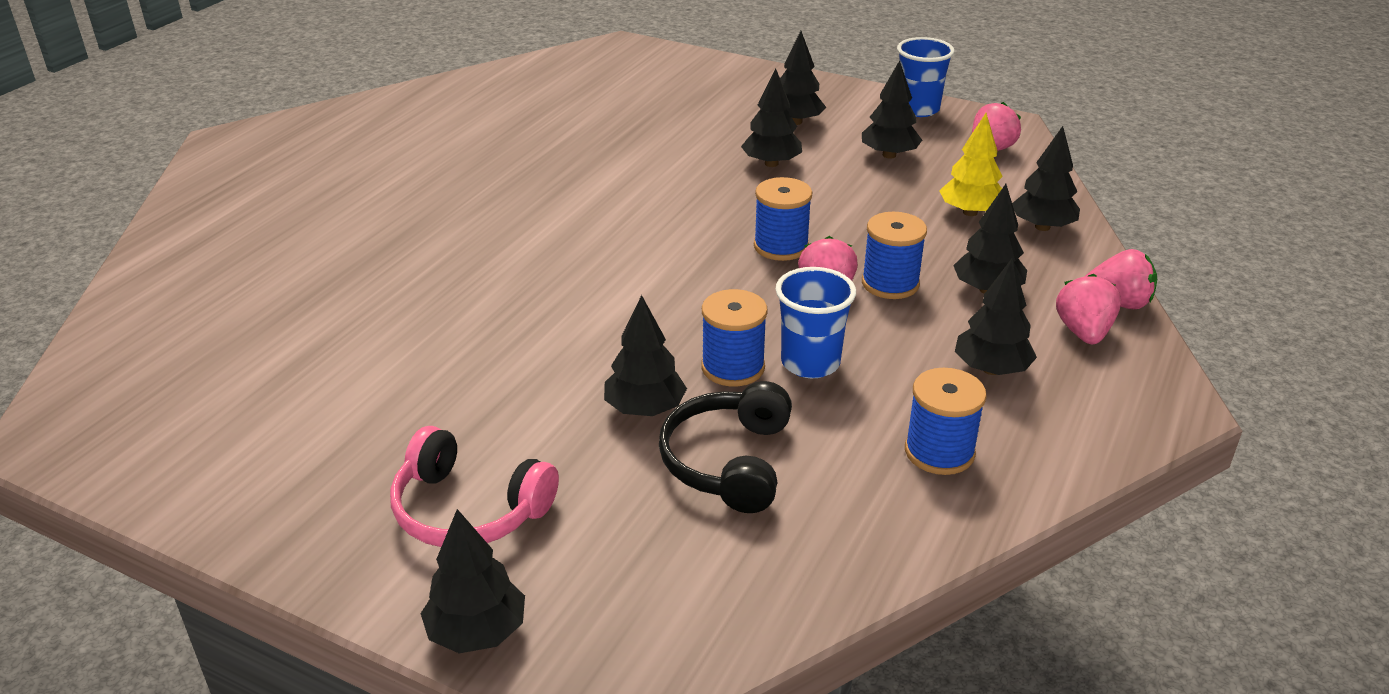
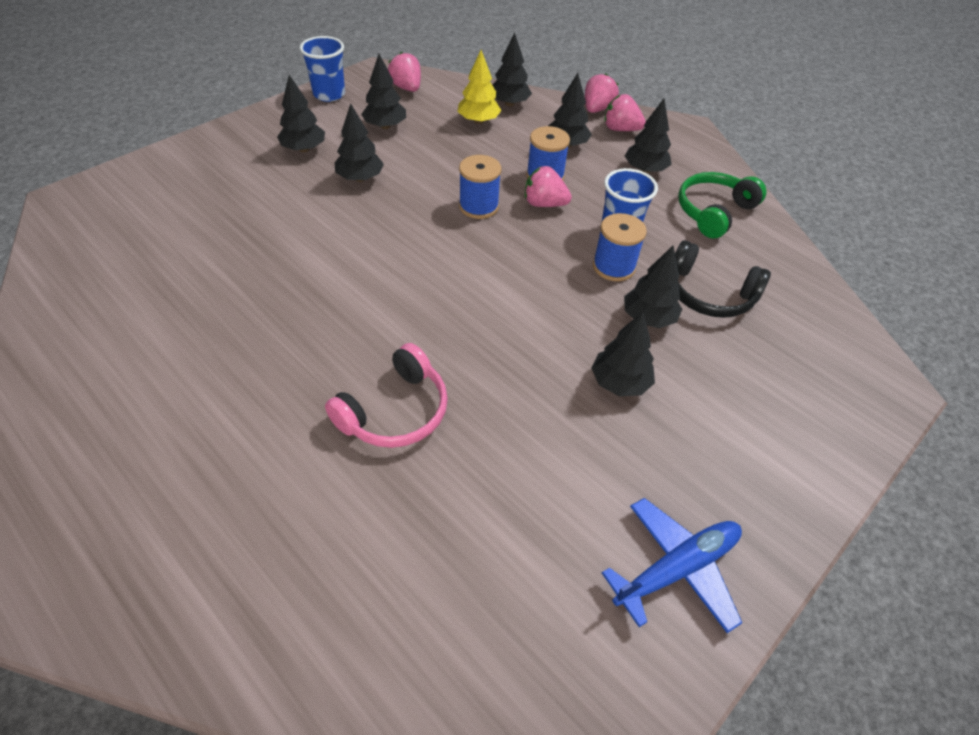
camera: 75 degrees left, 15 degrees up
(256, 471) = (676, 568): none -> blue plane
(468, 510) = (740, 431): pink headphones -> pink headphones (395, 411)
(477, 632) = (854, 444): black tree -> black tree (619, 382)
(939, 452) = (713, 212): blue spool -> green headphones

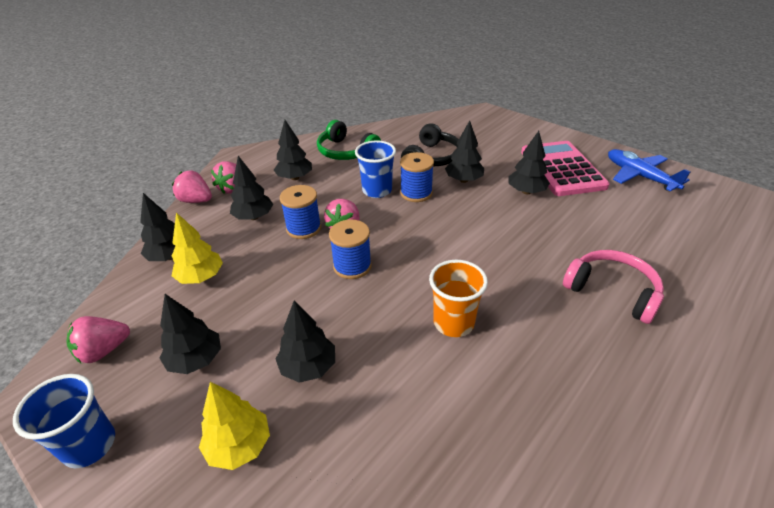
camera: 90 degrees left, 10 degrees down
(304, 149) = (239, 445): black tree -> yellow tree
(383, 266) = (453, 323): none -> orange cup
(692, 450) = (562, 169): none -> pink calculator

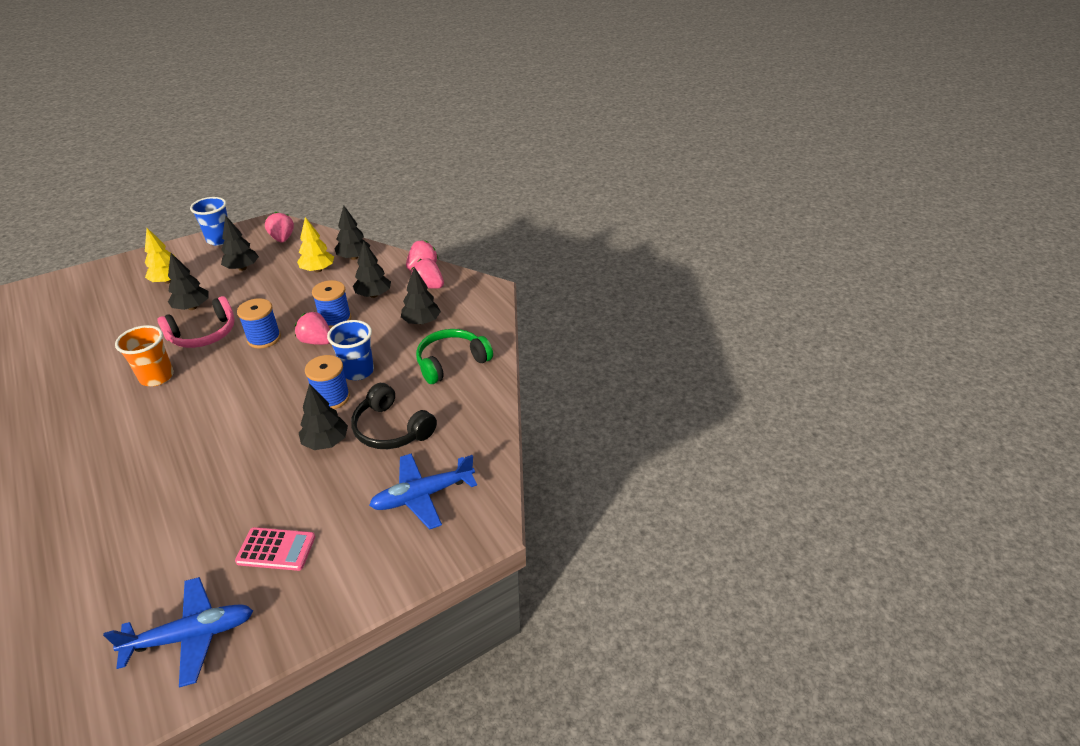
camera: 105 degrees right, 0 degrees up
(479, 133) = (422, 495): none -> blue plane
(526, 191) = (262, 489): black tree -> none
(562, 169) = (276, 549): pink calculator -> pink calculator, size x0.54
(612, 291) = (82, 486): pink headphones -> pink headphones (204, 334)

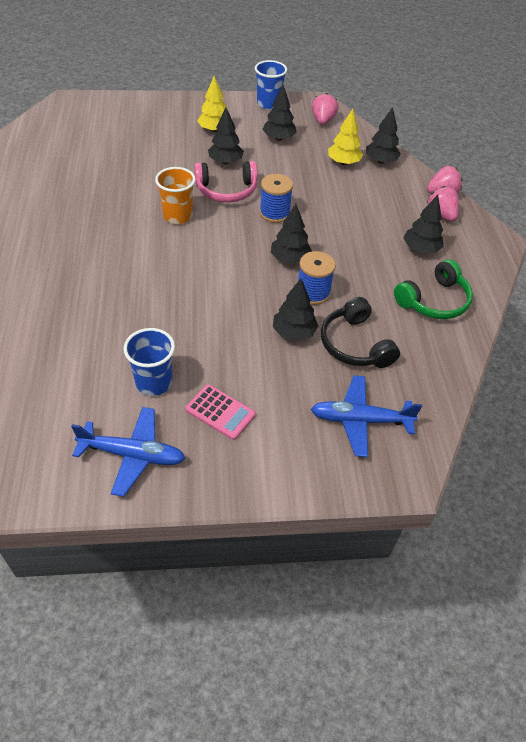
camera: 25 degrees right, 10 degrees up
(317, 341) = (318, 233): pink strawberry -> none
(335, 319) = (342, 217): blue spool -> none
(358, 371) = (344, 276): blue cup -> blue cup (154, 382)
(373, 295) = (385, 205): black tree -> black tree (290, 259)
(451, 362) = (434, 301): green headphones -> green headphones turned 150 degrees clockwise

